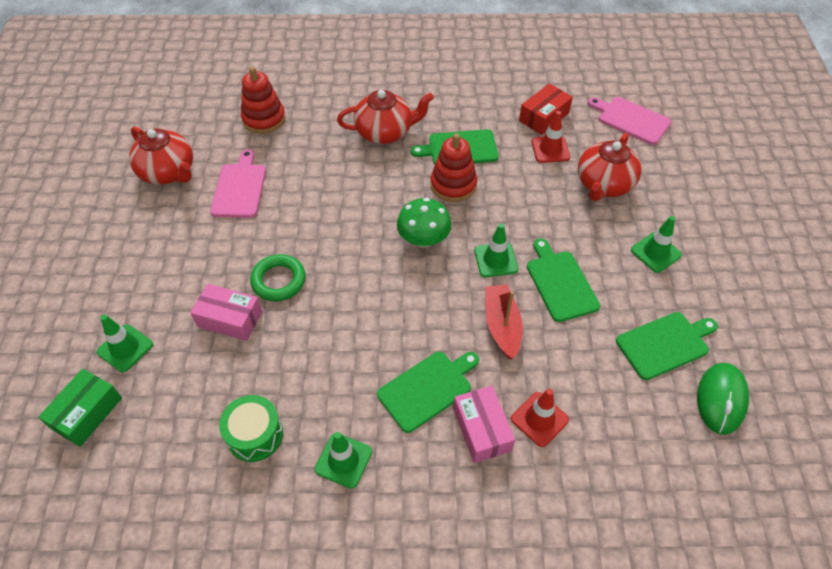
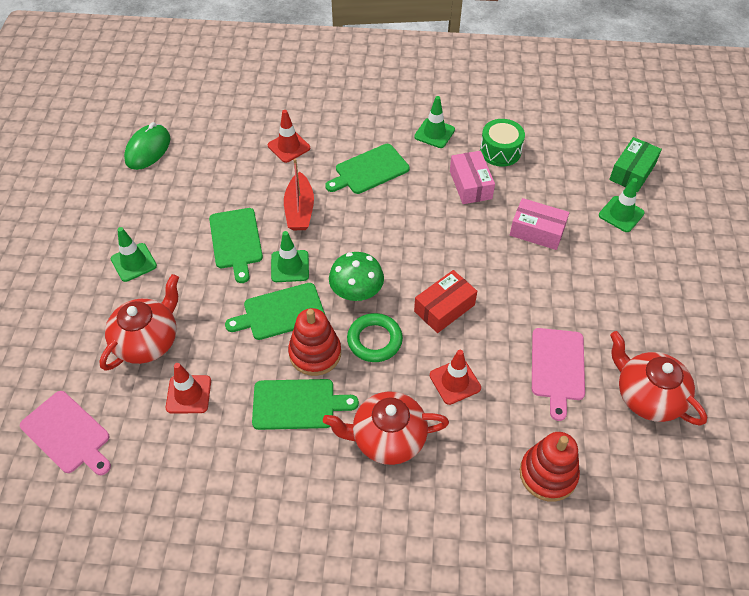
camera: 175 degrees left, 0 degrees up
(278, 280) = (498, 261): green ring -> green ring (374, 340)
(330, 172) = (455, 381): none -> red traffic cone
(482, 429) = (333, 144): pink box -> pink box (470, 185)
(544, 117) = (177, 448): red box -> red box (444, 308)
(665, 344) = (169, 187): green cutting board -> green cutting board (280, 312)

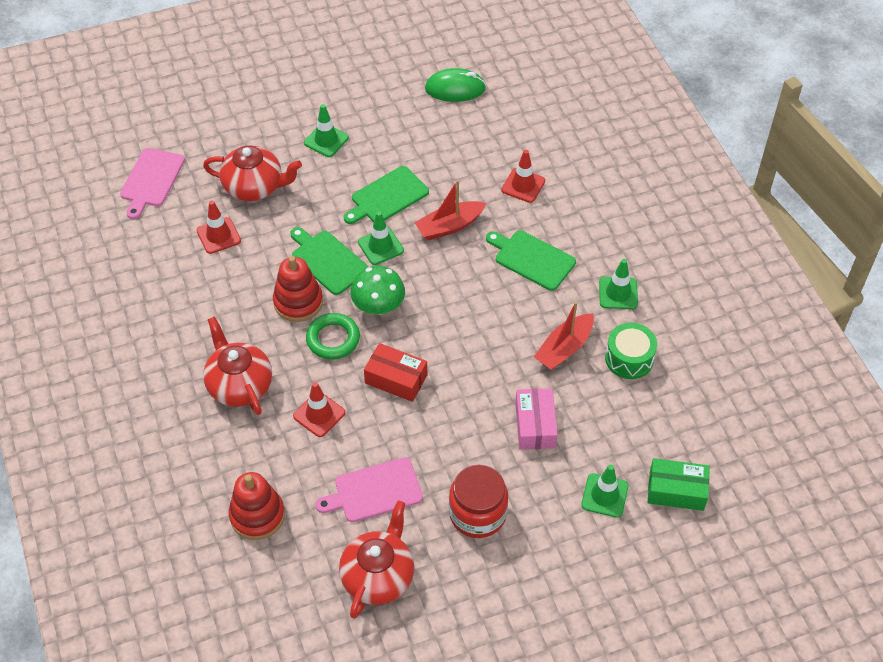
camera: 65 degrees right, 0 degrees up
(297, 404) = (243, 310): green cutting board -> none
(470, 185) = (564, 348): pink box -> red boat
(608, 301) = (477, 514): none -> red jar

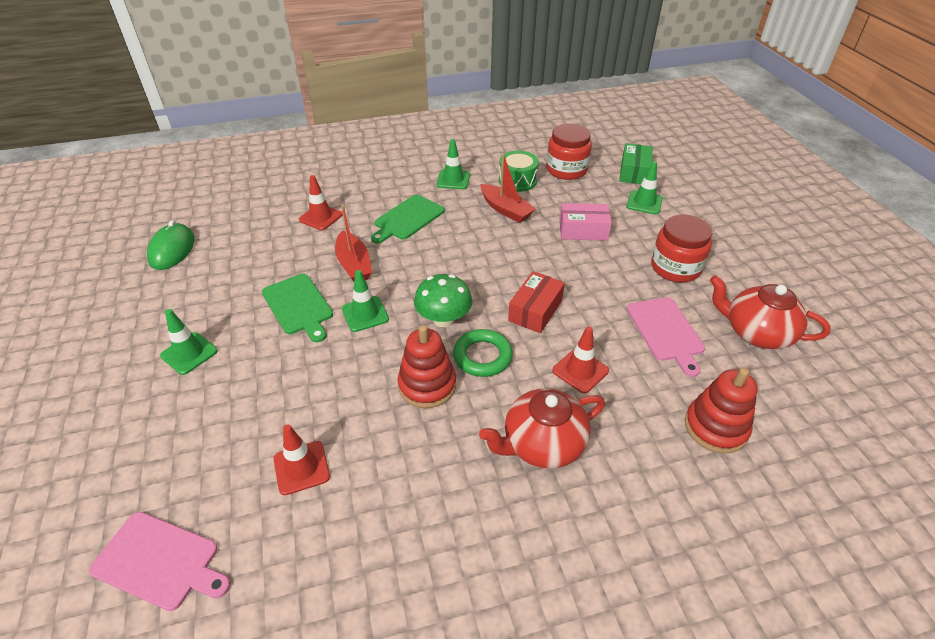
camera: 85 degrees left, 10 degrees down
(254, 187) = (232, 426): red teapot -> none
(328, 261) = (373, 357): green cutting board -> none
(666, 412) = (566, 170): none -> red jar

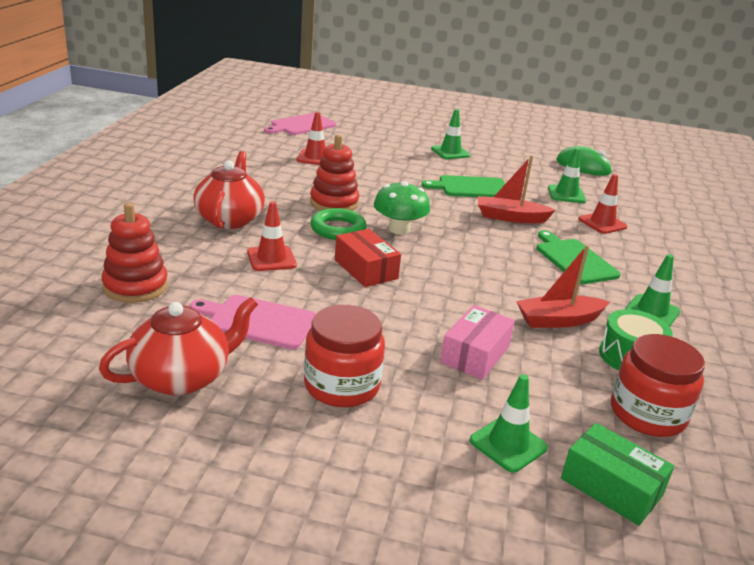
camera: 115 degrees right, 15 degrees down
(365, 314) = (437, 205): green traffic cone -> green traffic cone (566, 194)

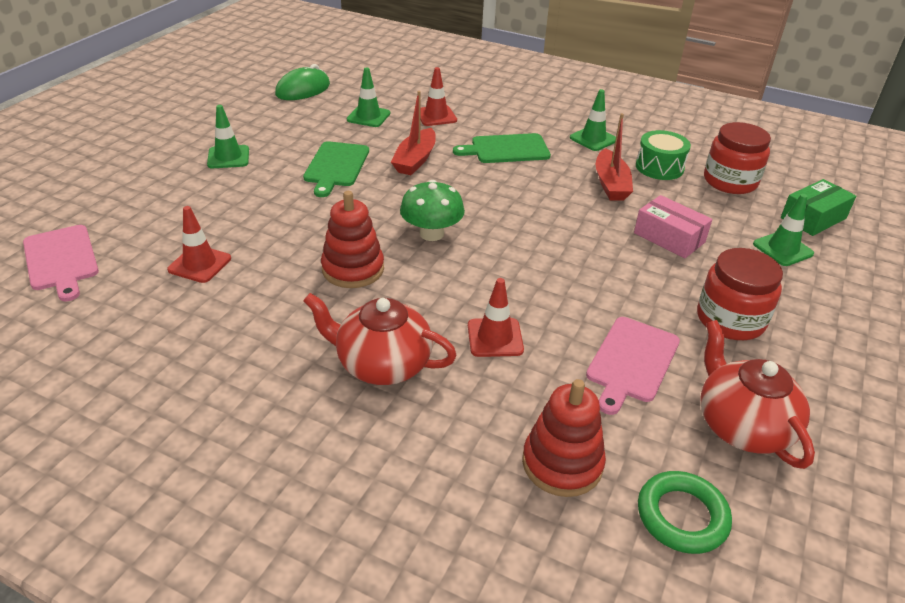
camera: 75 degrees left, 10 degrees up
(338, 229) = (425, 276): green ring -> green ring (682, 516)
(366, 269) = (521, 272): red box -> none

